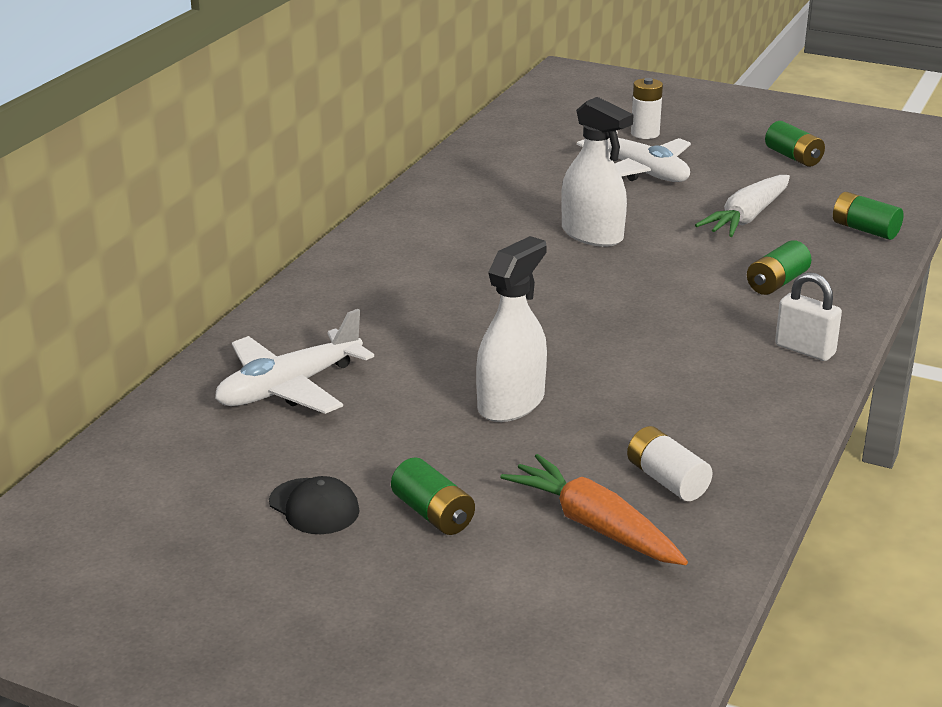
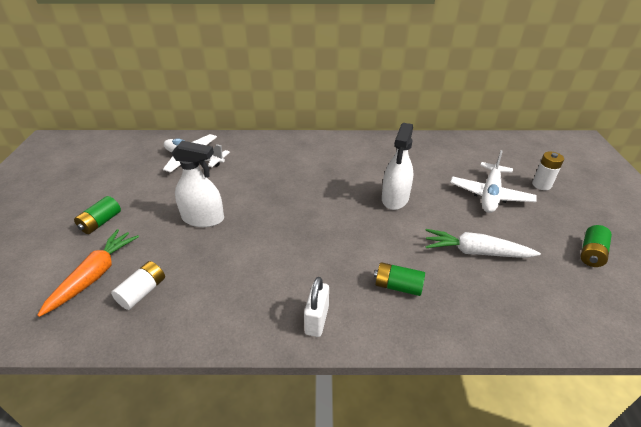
camera: 65 degrees right, 10 degrees up
(314, 507) = (103, 191): black cap -> none
(865, 230) = (518, 316): green battery -> none

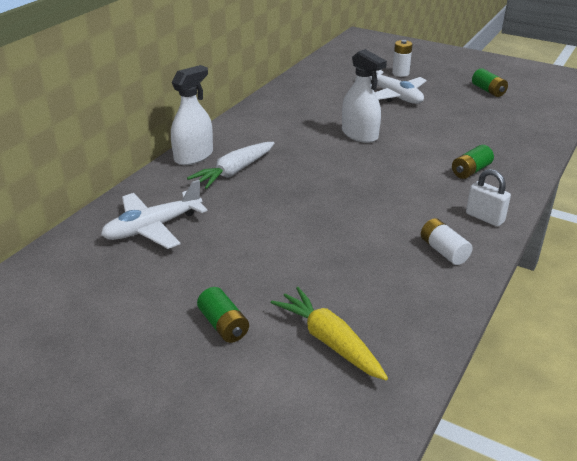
camera: 60 degrees left, 5 degrees down
(95, 275) = (329, 341): orange carrot -> yellow carrot
(142, 292) = (383, 309): white battery -> white battery (443, 251)
(203, 218) = (290, 246): white spray bottle -> white spray bottle (194, 156)
(475, 252) = (456, 127): white carrot -> white carrot (234, 172)

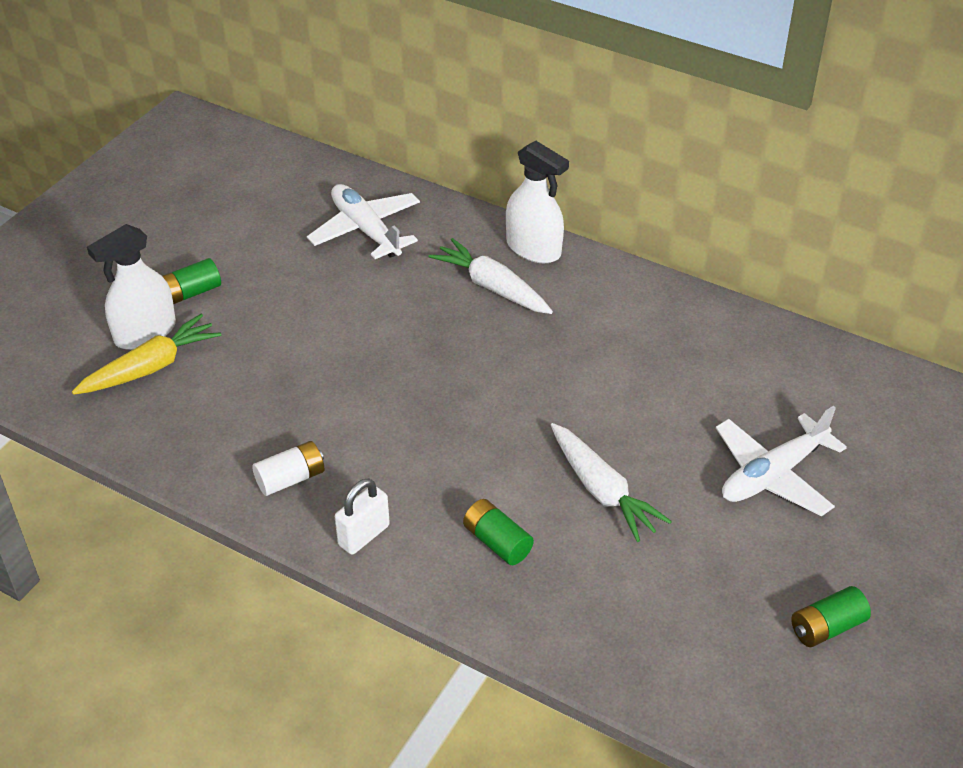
camera: 90 degrees right, 10 degrees up
(359, 134) = (612, 418): white spray bottle -> white spray bottle (145, 333)
(400, 73) = (884, 495): white battery -> none
(419, 139) = (602, 491): none -> white carrot

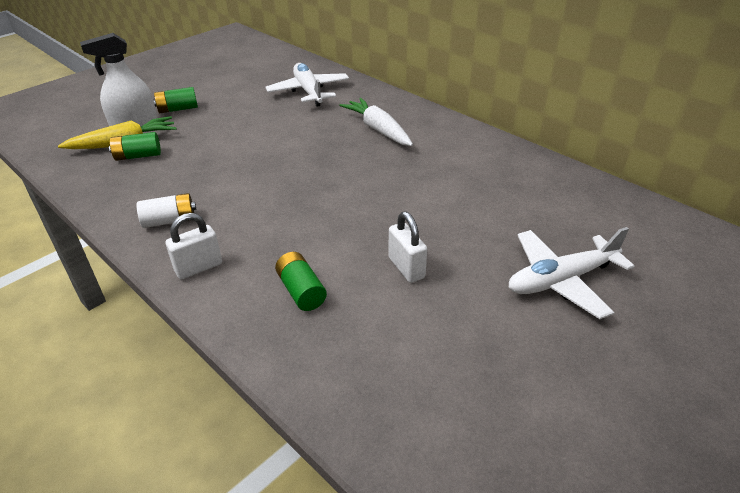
camera: 15 degrees right, 5 degrees down
(533, 248) = (417, 113): white spray bottle -> none
(602, 491) = (406, 268): white carrot -> white padlock
(827, 627) = (586, 425): green battery -> green battery (138, 156)

